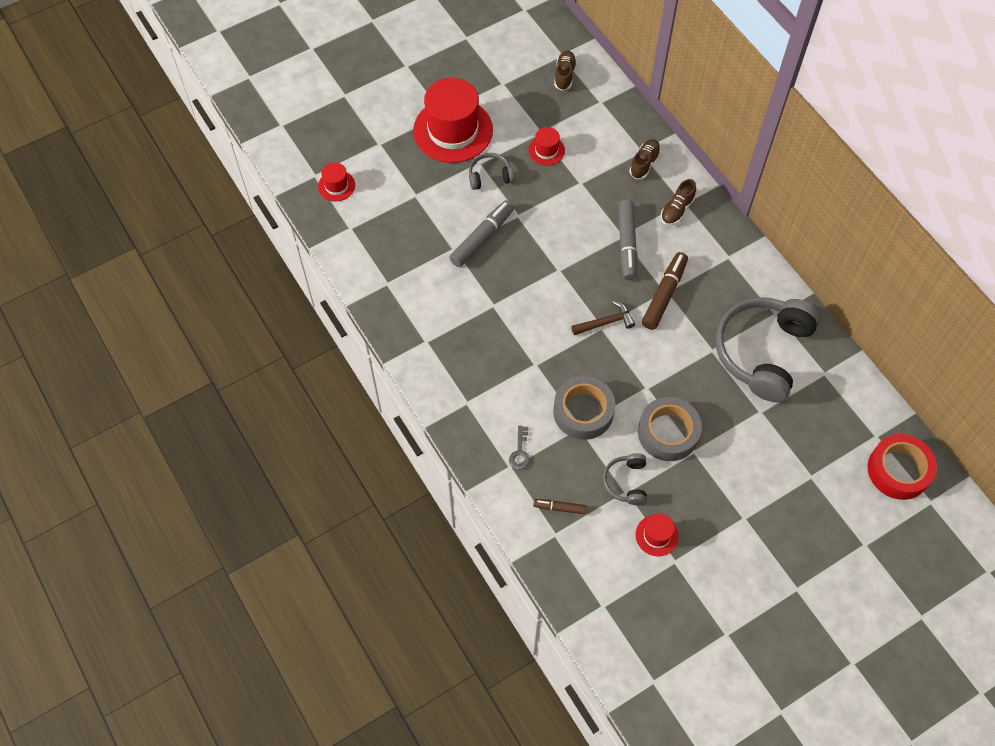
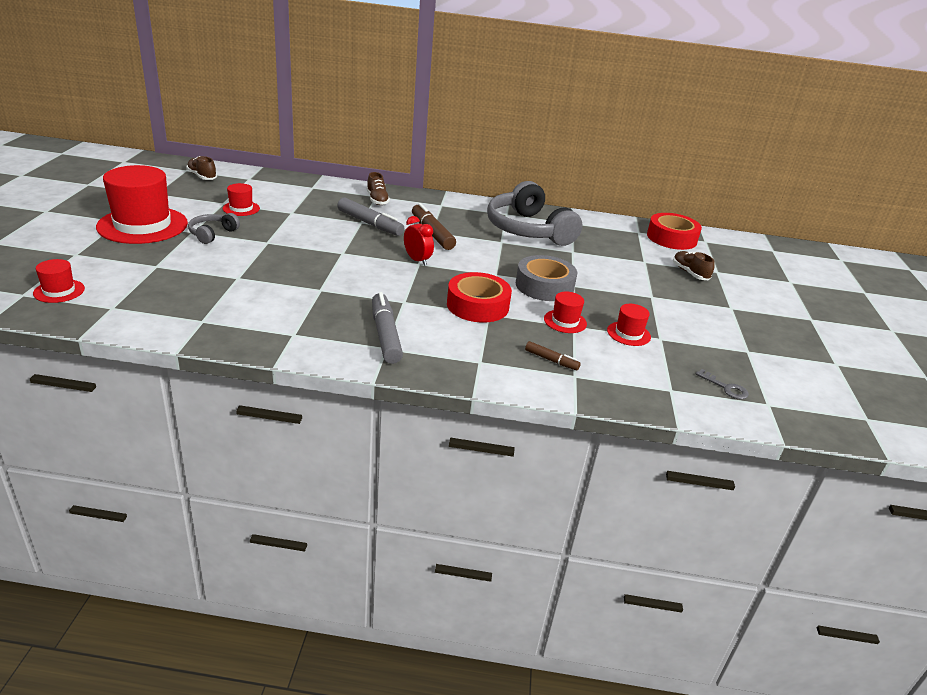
camera: 55 degrees left, 30 degrees down
(482, 237) = (254, 263): grey marker -> grey marker (385, 335)
(520, 452) = (473, 350): grey key -> grey key (726, 388)
(559, 508) = (551, 360): brown marker -> brown marker turned 105 degrees counterclockwise
(583, 411) = (477, 305): grey tape -> red tape
(605, 322) = (417, 260): brown hammer -> red clock
(626, 482) = (565, 321): grey headphones -> red hat
(644, 163) = (323, 191): brown shoe -> brown shoe (690, 273)

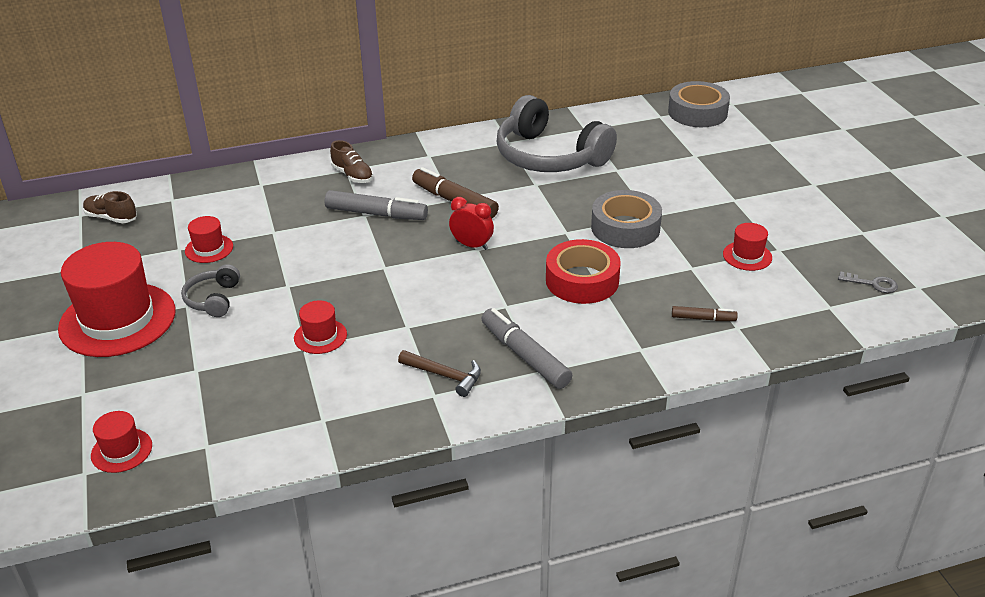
camera: 20 degrees left, 5 degrees up
(314, 326) = (444, 376): none -> brown hammer
(565, 321) = (679, 265): red hat -> red hat (320, 336)
(671, 238) = (697, 112): red tape -> grey tape
(690, 273) = (747, 154): brown shoe -> none

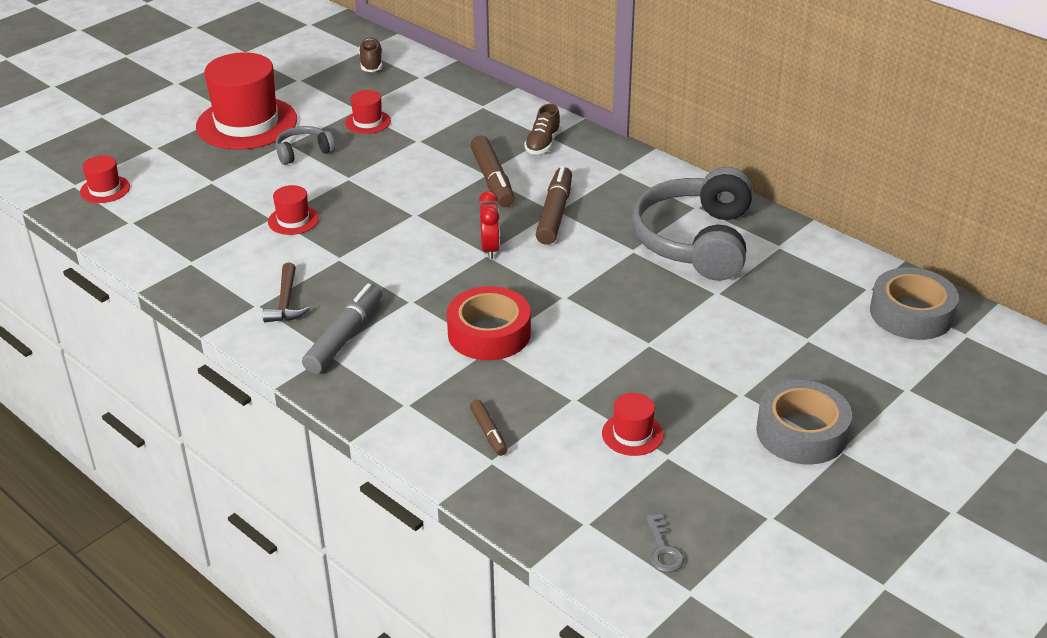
camera: 60 degrees right, 0 degrees up
(376, 214) = (492, 180): grey marker -> brown marker
(625, 228) = (607, 333): grey tape -> grey tape (801, 432)

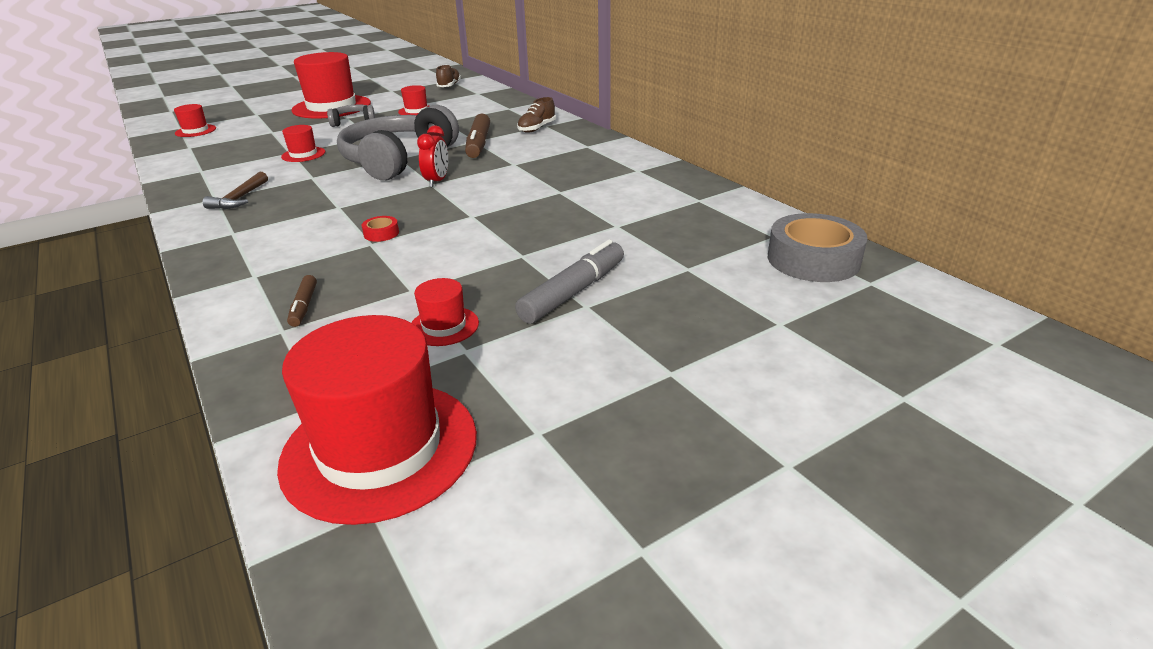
camera: 15 degrees right, 5 degrees down
(344, 337) = (258, 224): grey marker -> grey marker (573, 292)
(489, 333) = (381, 233): red tape -> red tape, size x0.43
(554, 213) = (511, 165): brown marker -> none
(663, 550) = (380, 448): grey key -> red hat
(695, 241) = (621, 190): grey headphones -> grey headphones (397, 160)
(801, 432) = (632, 348): grey tape -> none

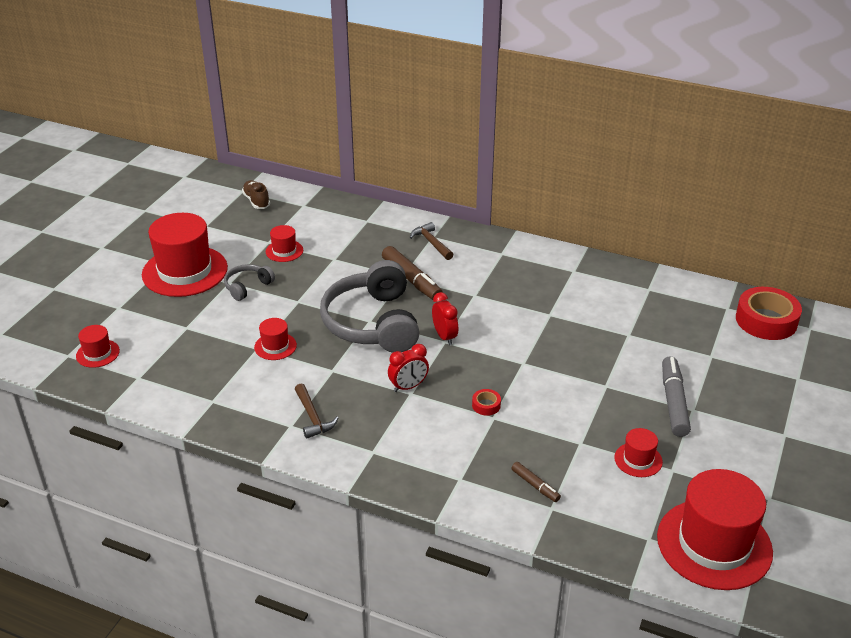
camera: 35 degrees left, 5 degrees up
(345, 202) = (408, 387): none -> red clock
(537, 128) = (431, 243): brown shoe -> brown hammer
(813, 259) = (766, 320): grey tape -> red tape

